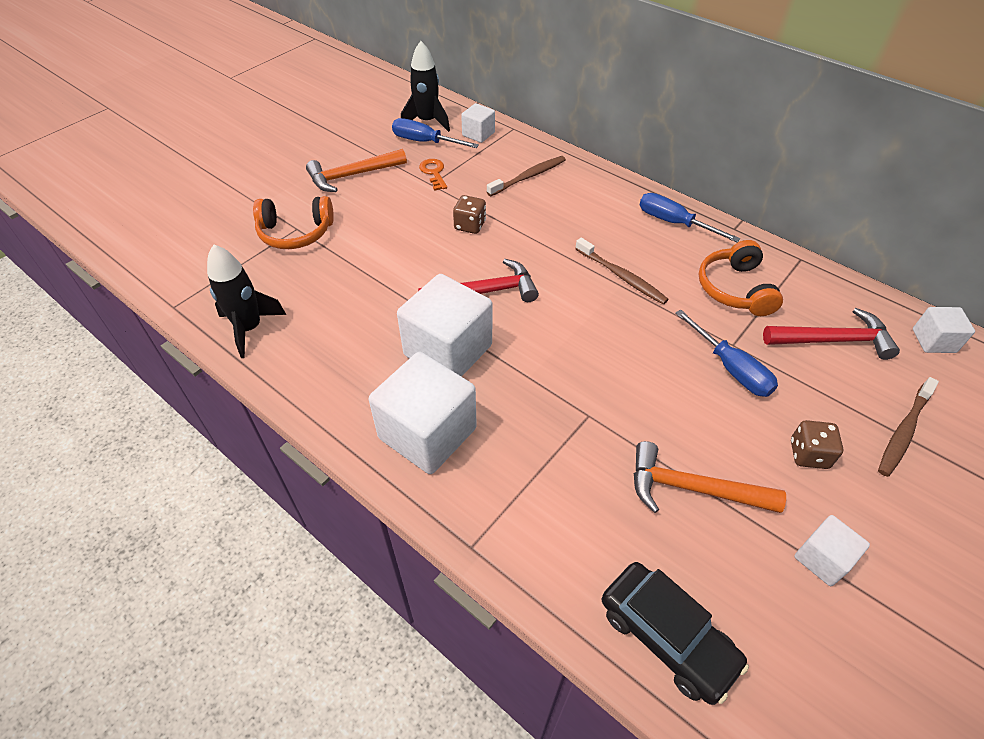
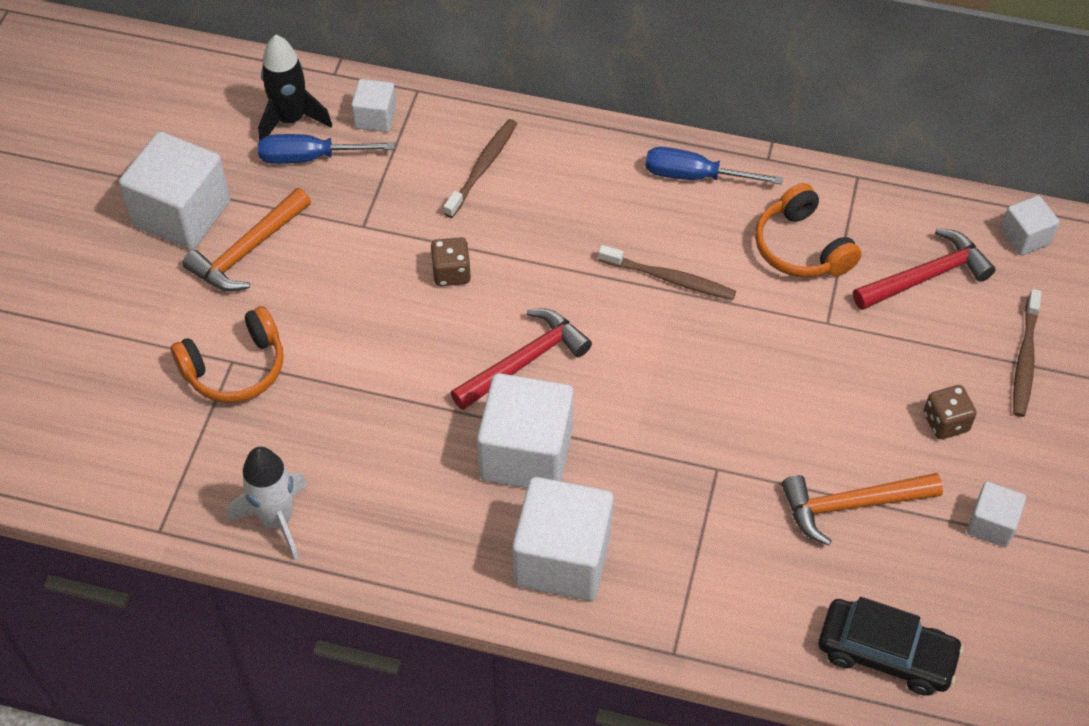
camera: 25 degrees left, 5 degrees up
(249, 328) = (277, 520): black rocket -> white rocket
(329, 147) = (182, 214): none -> white cube
(434, 173) = (355, 206): orange key -> none
(731, 368) = (836, 353): blue screwdriver -> none

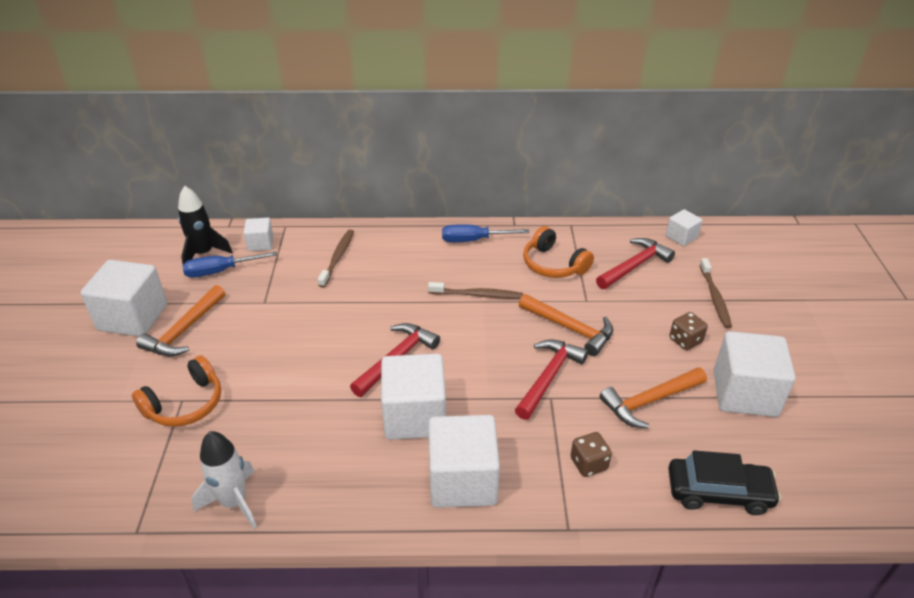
camera: 15 degrees left, 15 degrees down
(451, 273) = (332, 317): brown dice -> brown dice (588, 464)
(725, 437) = (549, 377): none -> red hammer
(785, 365) = (570, 328): none -> orange hammer
(991, 524) = (744, 393): white cube -> white cube, size x1.95

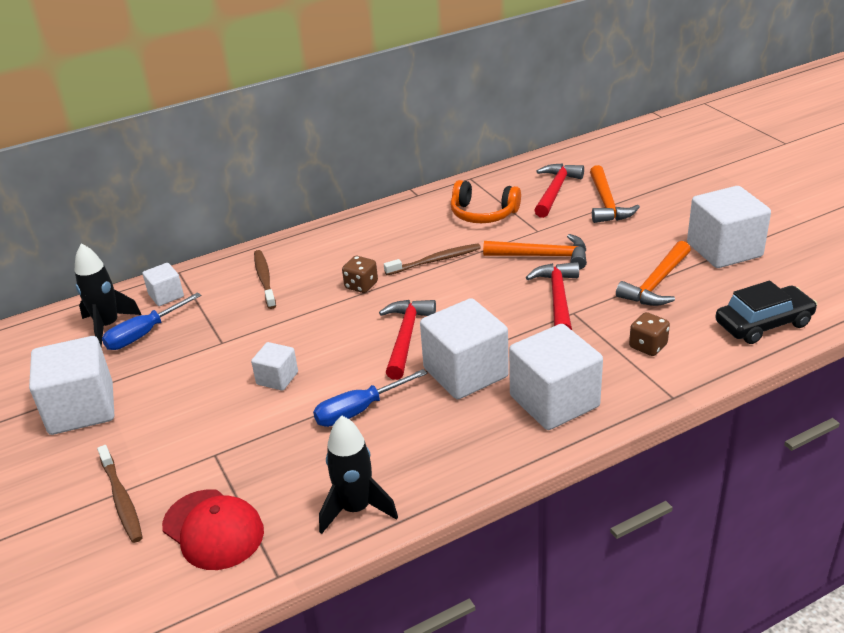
camera: 25 degrees left, 5 degrees down
(129, 466) = (213, 529): none -> red cap
(184, 330) = (155, 398): orange hammer -> orange hammer (606, 203)
(185, 404) = (221, 456): orange headphones -> none
(234, 502) = (356, 509): white rocket -> black rocket
(473, 240) = (390, 219): blue screwdriver -> blue screwdriver (359, 410)
(681, 237) = (575, 156): white cube -> white cube (277, 378)
(685, 340) = (646, 230): brown dice -> brown dice (361, 285)
(714, 298) = (642, 192): brown toothbrush -> brown toothbrush (121, 499)

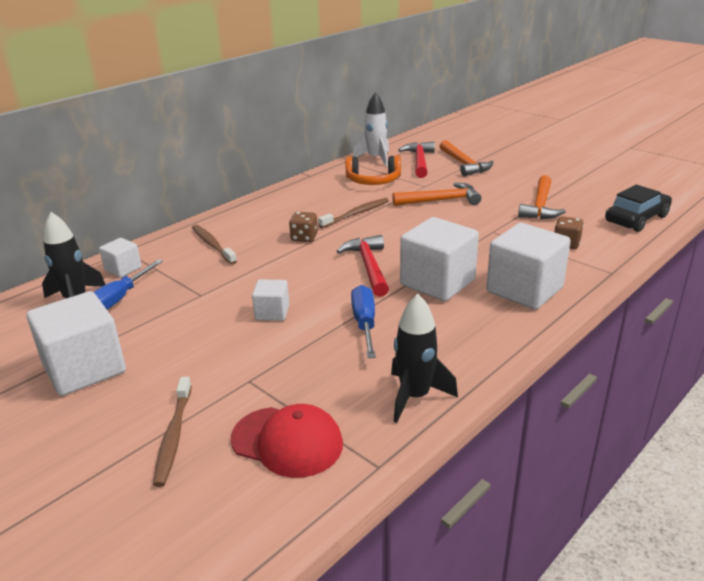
camera: 20 degrees left, 5 degrees down
(121, 499) = (173, 436): brown toothbrush -> brown toothbrush turned 45 degrees clockwise
(359, 410) = (364, 323): blue screwdriver -> blue screwdriver turned 135 degrees clockwise
(506, 179) = (376, 159): none -> white rocket
(557, 298) = (473, 224): red hammer -> none
(724, 250) = (571, 181): white cube -> none

